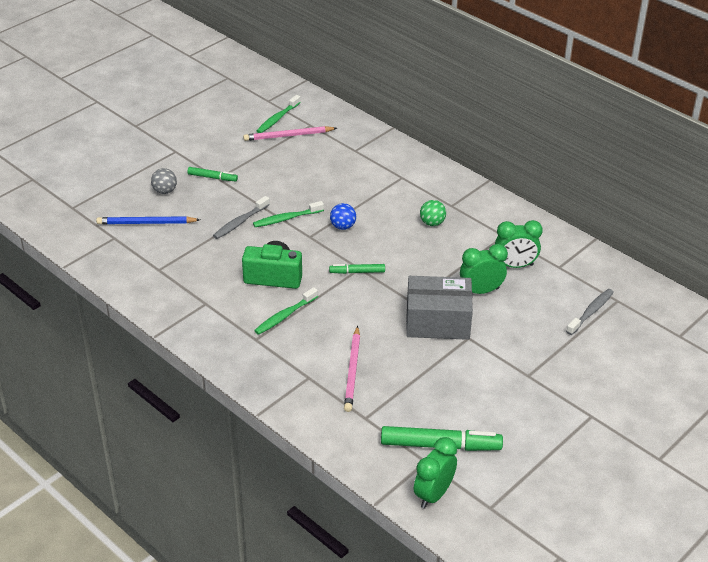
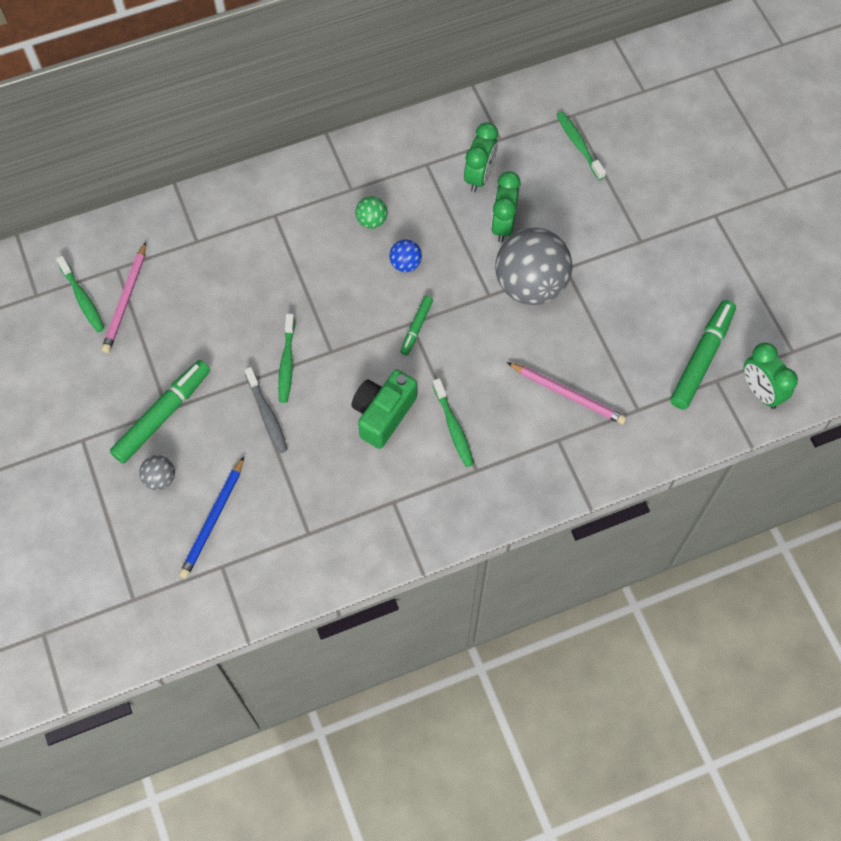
camera: 65 degrees left, 25 degrees up
(212, 177) = (163, 415): green marker -> green marker, size x1.88
(343, 226) = (331, 310): blue ball -> blue ball (405, 264)
(437, 321) = (530, 285): grey box -> grey ball
(591, 312) = (579, 145): grey toothbrush -> green toothbrush

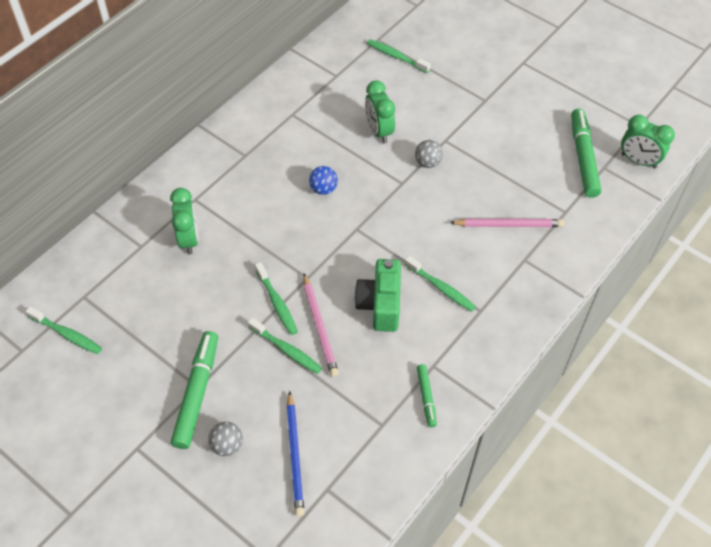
camera: 30 degrees left, 10 degrees down
(126, 300) = (107, 318): pink pencil -> pink pencil (320, 327)
(267, 415) = (286, 350): grey toothbrush -> green toothbrush
(371, 221) = (276, 170): green ball -> none
(416, 328) = (363, 230): green marker -> green marker (426, 397)
(479, 176) = (338, 106): green clock -> green clock (189, 239)
(530, 285) = (427, 162): grey ball -> grey ball, size x0.43

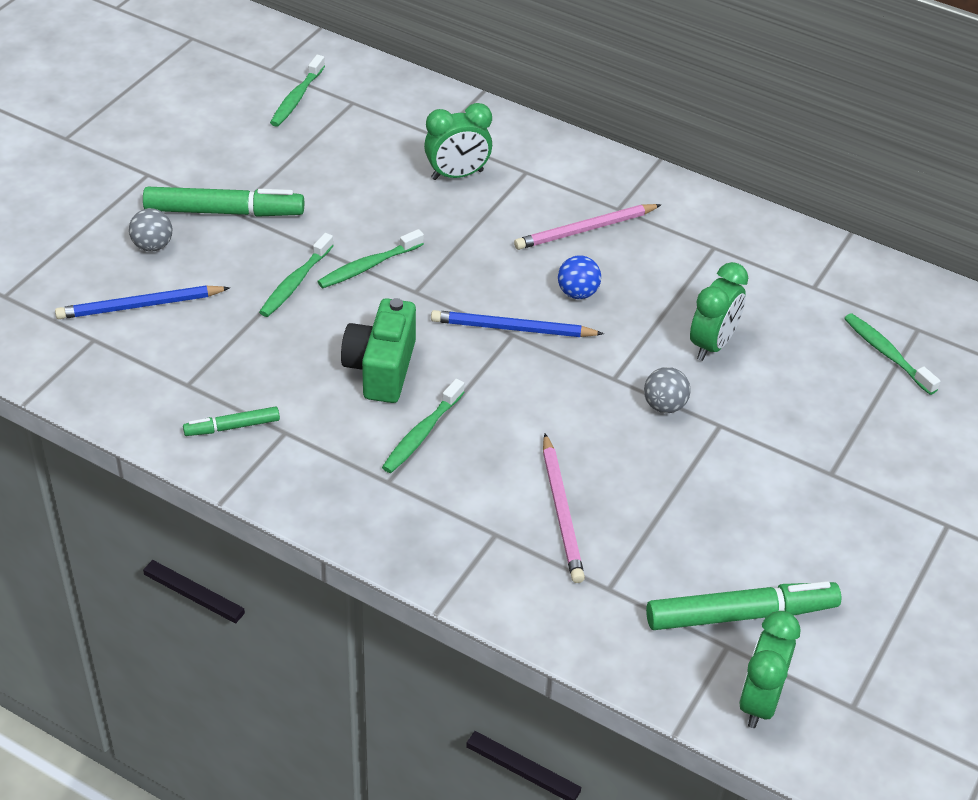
camera: 80 degrees right, 10 degrees down
(320, 327) = (335, 311): pink pencil -> pink pencil (585, 230)
(352, 228) = (512, 329): none -> blue pencil
(379, 131) = (712, 344): green clock -> green clock turned 150 degrees clockwise
(380, 305) = (381, 369): green camera -> green camera turned 75 degrees counterclockwise
(396, 56) = (886, 353): green toothbrush -> green toothbrush turned 60 degrees counterclockwise

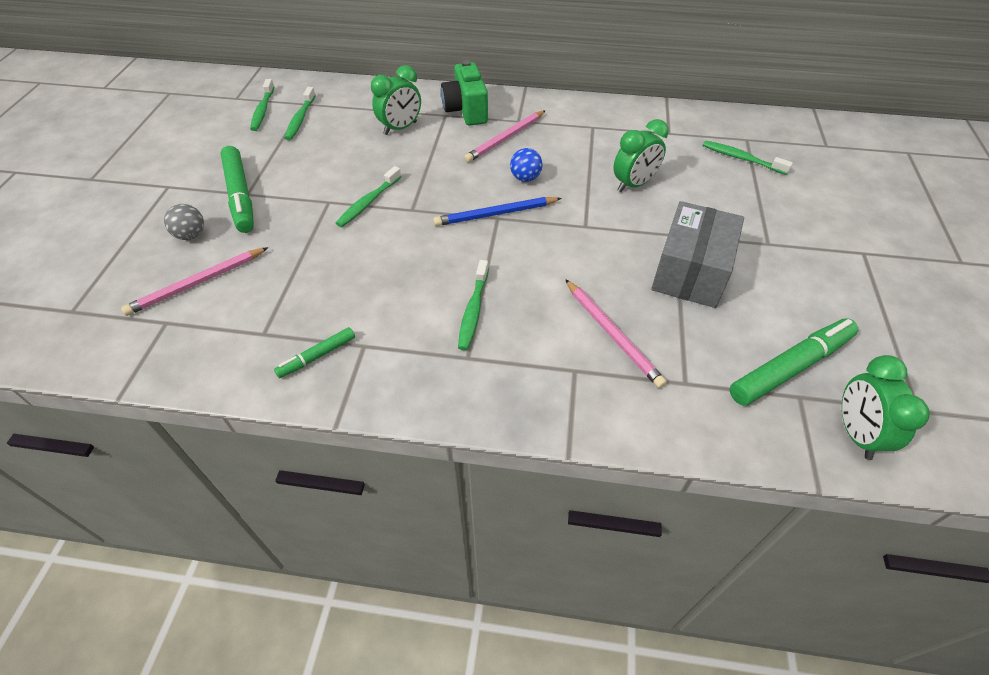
camera: 20 degrees left, 5 degrees up
(140, 306) = (197, 283): blue pencil -> pink pencil
(224, 212) = (240, 196): green marker -> green marker turned 90 degrees clockwise
(295, 283) = (318, 229): green toothbrush -> green toothbrush (300, 119)
(381, 369) = (416, 271): green camera -> green camera (466, 110)
(664, 406) = (631, 233): grey ball -> none
(705, 474) = (690, 272): none -> grey box
(712, 344) = (633, 184): green clock -> green clock turned 45 degrees clockwise

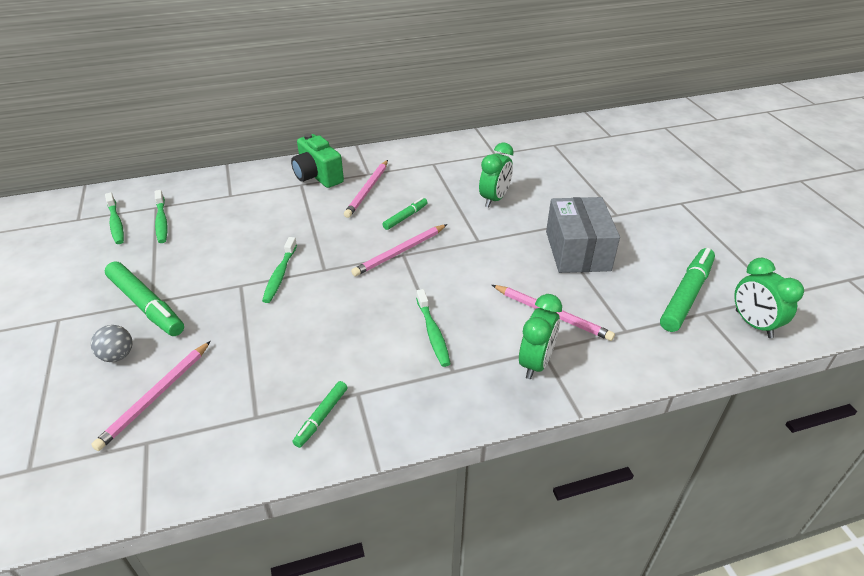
camera: 25 degrees left, 10 degrees down
(400, 128) = (267, 205): green clock -> green clock (535, 363)
(495, 214) = (400, 252): blue pencil -> pink pencil
(525, 178) = (405, 217): blue ball -> green marker
(741, 158) = (559, 159): green toothbrush -> none

